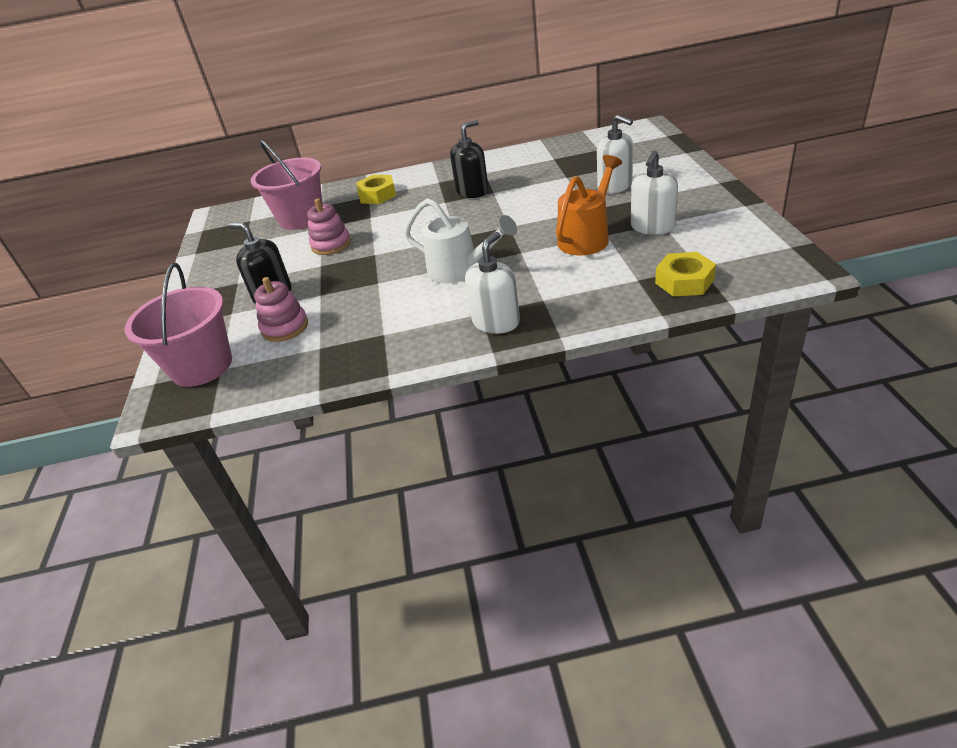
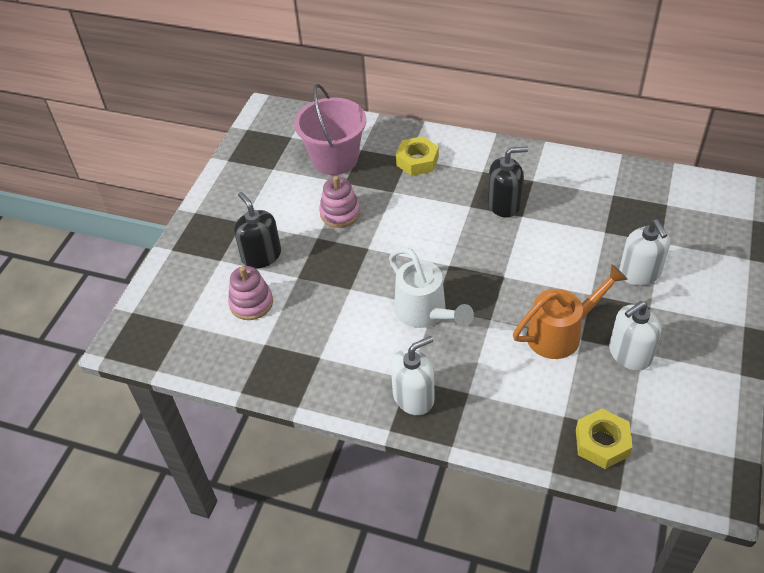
camera: 25 degrees right, 10 degrees up
(202, 366) = (172, 313): pink bucket -> none

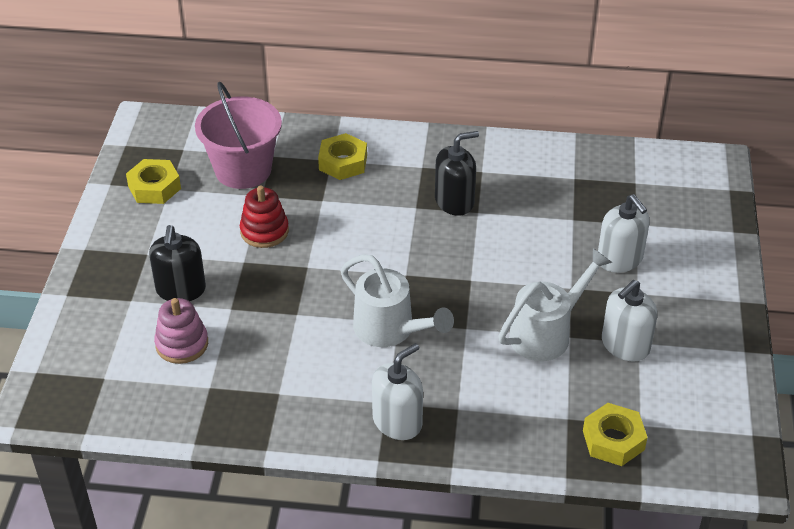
camera: 15 degrees left, 5 degrees down
(261, 166) = (154, 187): none -> yellow nut
(261, 256) = (181, 289): black soap dispenser -> black soap dispenser turned 135 degrees counterclockwise
(340, 213) = (264, 231): pink stacking toy -> red stacking toy
(561, 333) = (547, 333): orange watering can -> white watering can

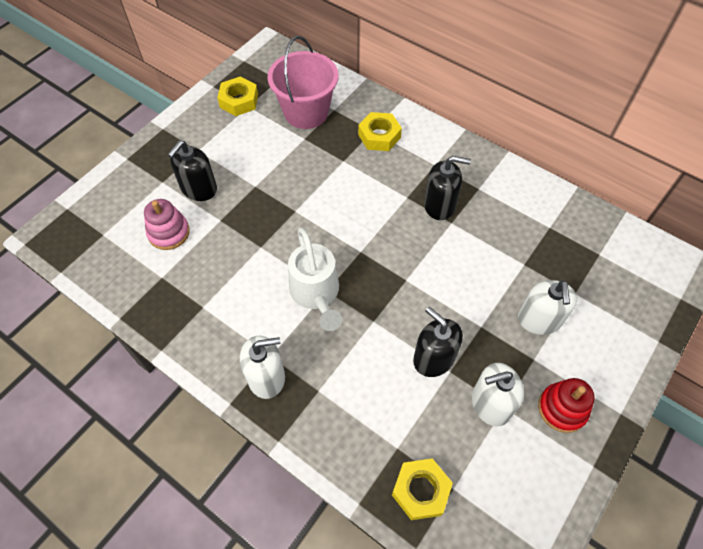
camera: 30 degrees right, 15 degrees up
(264, 231) = (286, 168): red stacking toy -> red stacking toy (562, 408)
(547, 333) = (433, 358): white watering can -> black soap dispenser

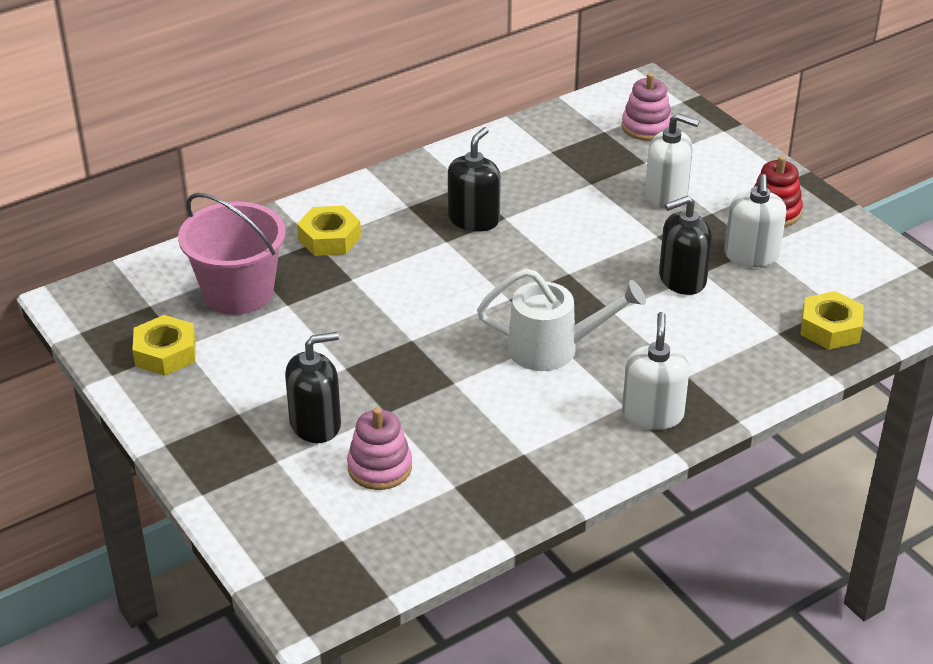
camera: 70 degrees left, 20 degrees down
(199, 189) = (315, 424): black soap dispenser -> black soap dispenser turned 75 degrees counterclockwise
(624, 282) = (646, 127): none -> pink stacking toy

